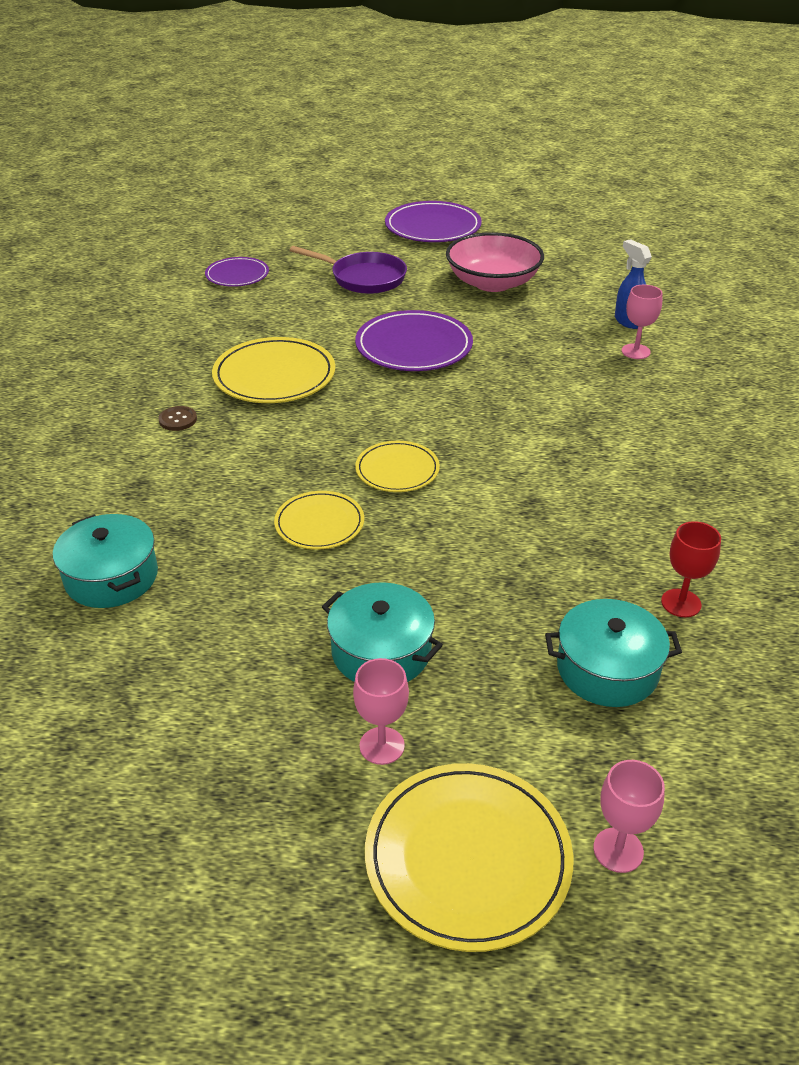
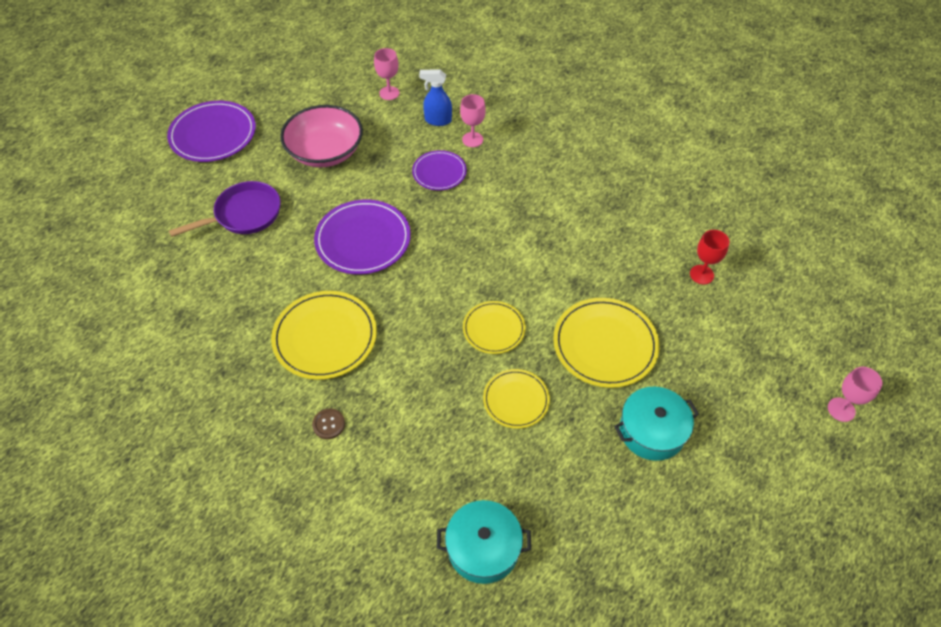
camera: 55 degrees left, 15 degrees up
(237, 275) = (154, 286): purple plate -> purple plate (439, 172)
(382, 746) = (723, 471): pink goblet -> pink goblet (389, 93)
(467, 858) = (815, 475): yellow plate -> yellow plate (605, 345)
(607, 669) = (728, 337): turquoise pot -> none

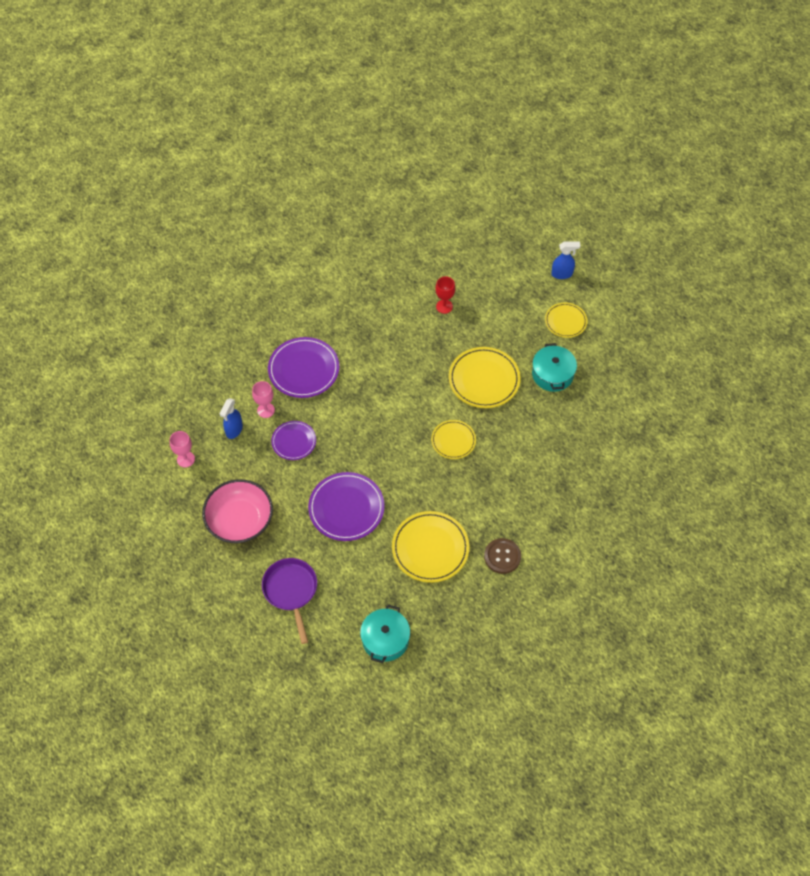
camera: 75 degrees left, 5 degrees up
(213, 134) = (185, 607): purple plate -> purple plate (304, 369)
(329, 424) = (502, 556): brown button -> brown button, size x1.64
(483, 548) = (607, 484): turquoise pot -> turquoise pot (385, 639)
(516, 400) = (512, 442): yellow plate -> yellow plate (565, 321)
(841, 409) = (562, 274): pink goblet -> blue spray bottle

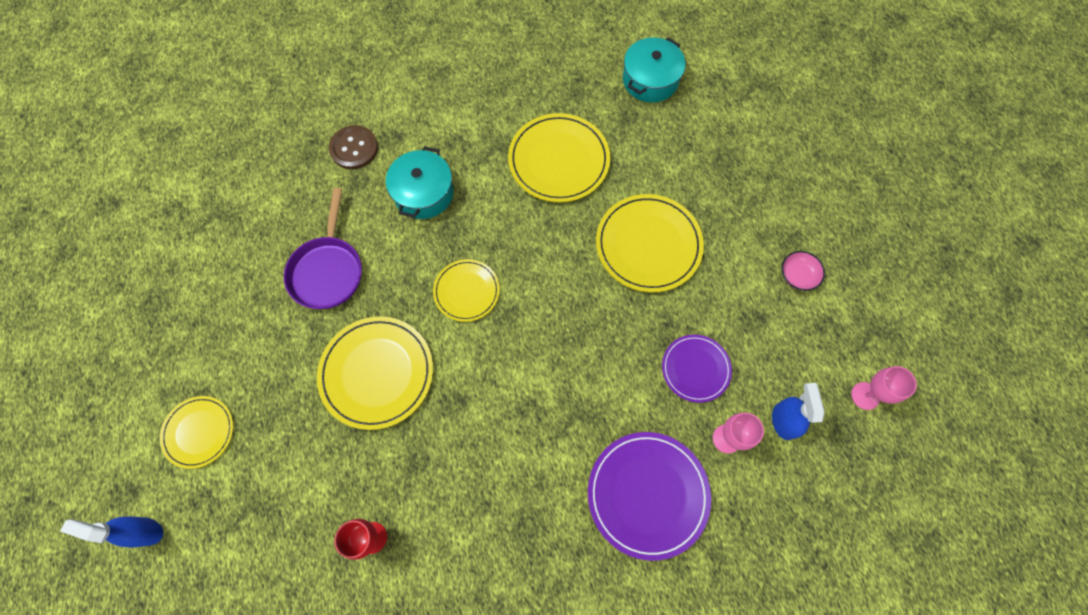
camera: 160 degrees left, 10 degrees up
(234, 430) = (783, 420): blue spray bottle -> blue spray bottle turned 45 degrees counterclockwise
(240, 520) = (798, 275): pink bowl -> pink bowl, size x0.43
(291, 591) = (748, 165): purple pan -> purple pan (328, 270)
(346, 508) = (648, 245): purple plate -> yellow plate
(502, 556) = (476, 124): brown button -> brown button (354, 148)
(552, 374) = (274, 346): turquoise pot -> turquoise pot (423, 193)

